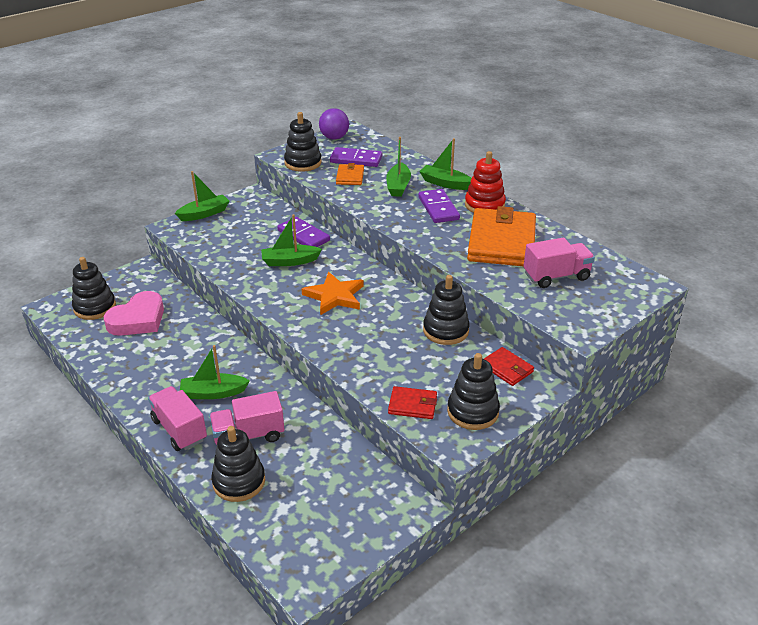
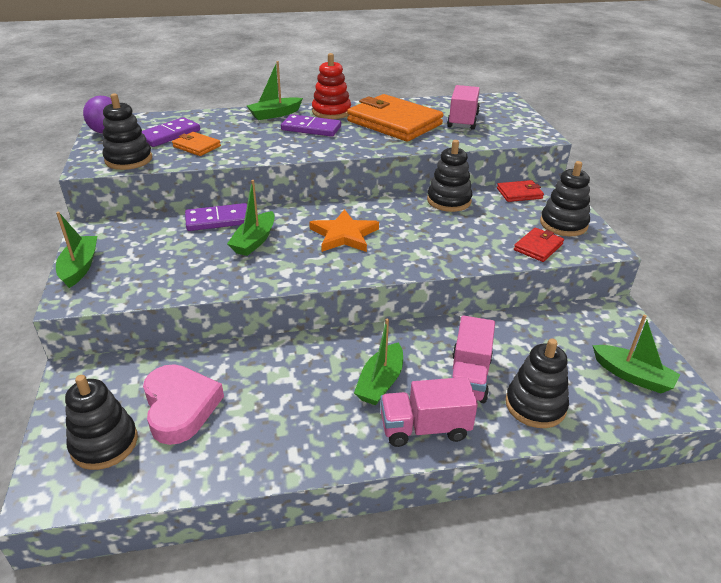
camera: 60 degrees left, 0 degrees up
(398, 186) = (249, 132): green boat -> green boat (632, 376)

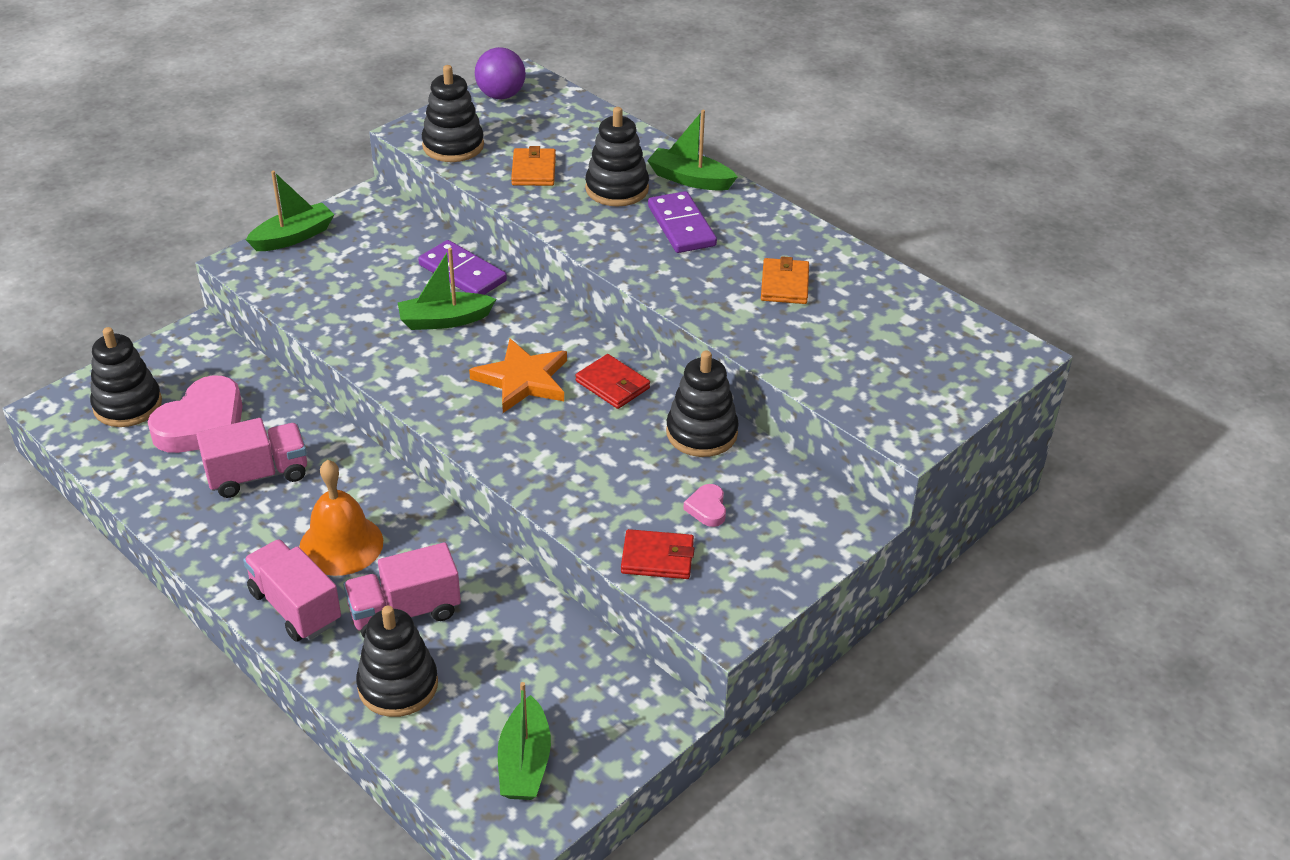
camera: 55 degrees right, 5 degrees up
(169, 135) = (541, 137): purple domino -> none
(331, 112) = (755, 218): red stacking toy -> none
(380, 382) = (341, 544): green boat -> orange bell
(394, 123) = (784, 284): orange wallet -> orange wallet, size x0.46
(462, 121) = (871, 342): pink truck -> pink truck (258, 475)
(510, 220) = (707, 508): none -> pink heart
(519, 193) = (798, 493): red wallet -> red wallet (612, 385)
(563, 224) = (749, 565): black stacking toy -> black stacking toy (617, 189)

